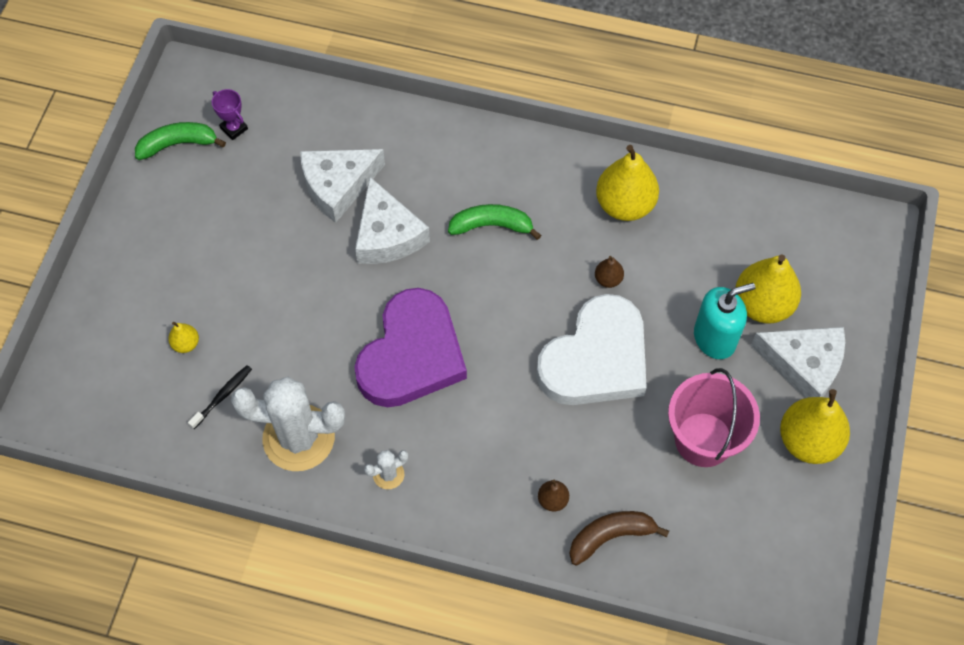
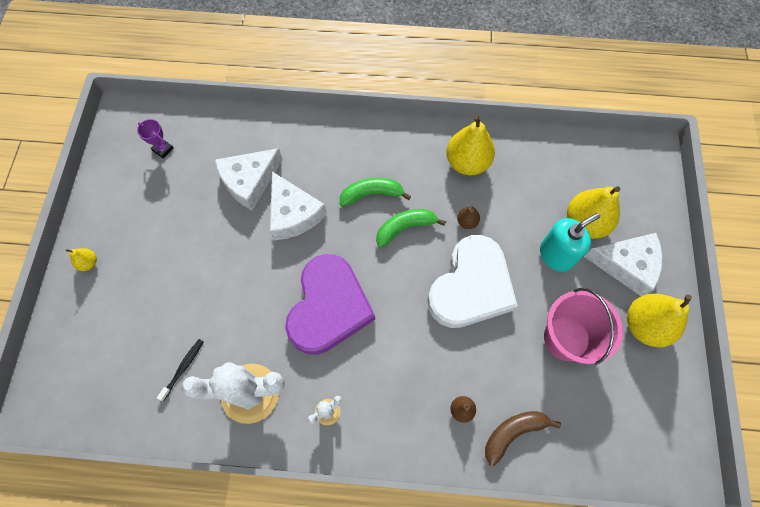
camera: 10 degrees left, 5 degrees up
(178, 144) = (121, 168): green banana -> green banana (405, 228)
(186, 344) = (147, 328): yellow pear -> yellow pear (89, 263)

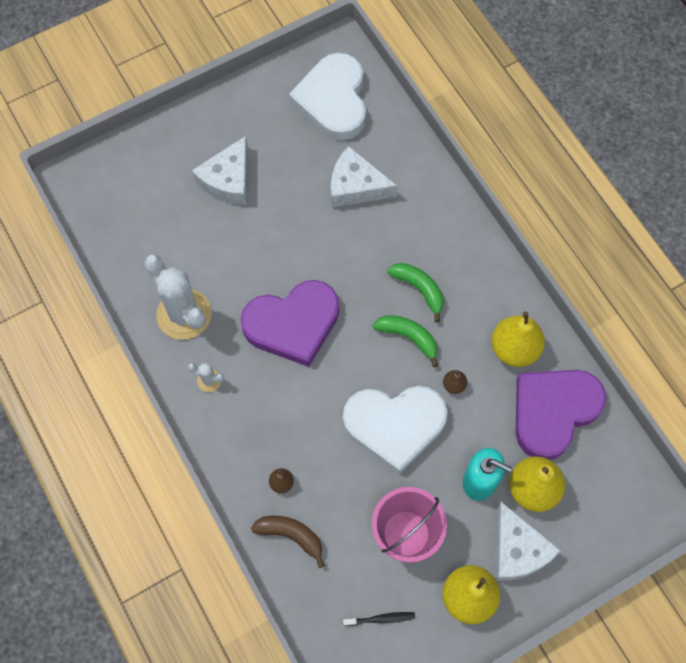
camera: 55 degrees right, 0 degrees up
(89, 263) = (200, 125): yellow pear -> none
(163, 149) = (333, 100): purple trophy -> white heart
(183, 368) = (169, 253): black toothbrush -> black toothbrush (381, 619)
(293, 214) = (353, 240): white cheese -> white cheese (228, 180)
(533, 170) = (553, 411): none -> purple heart

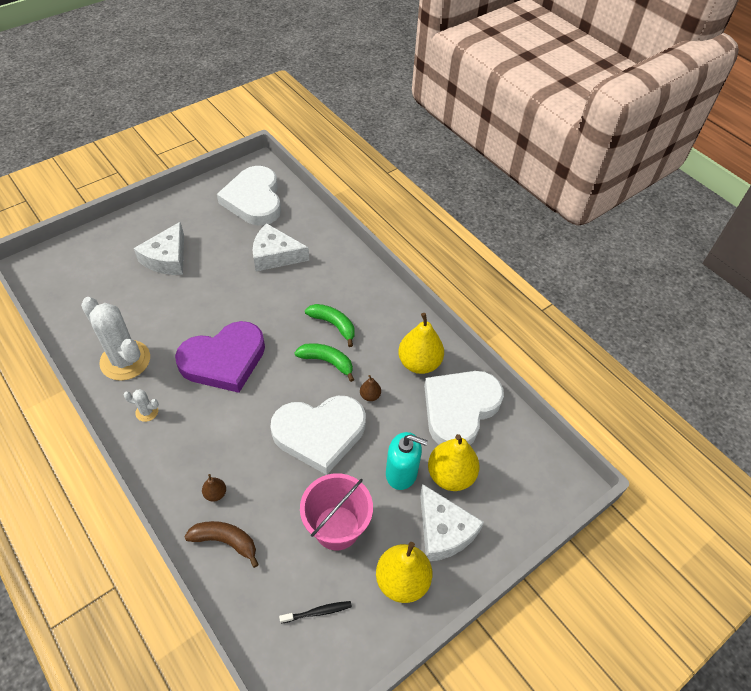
camera: 10 degrees left, 15 degrees down
(553, 411) = (459, 409): purple heart -> white heart

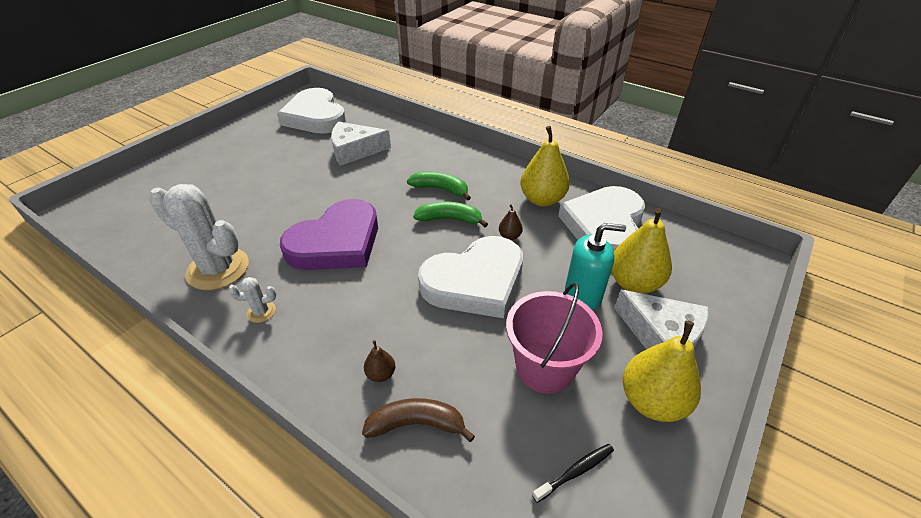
camera: 15 degrees left, 10 degrees down
(167, 258) = (240, 174): white cheese -> none

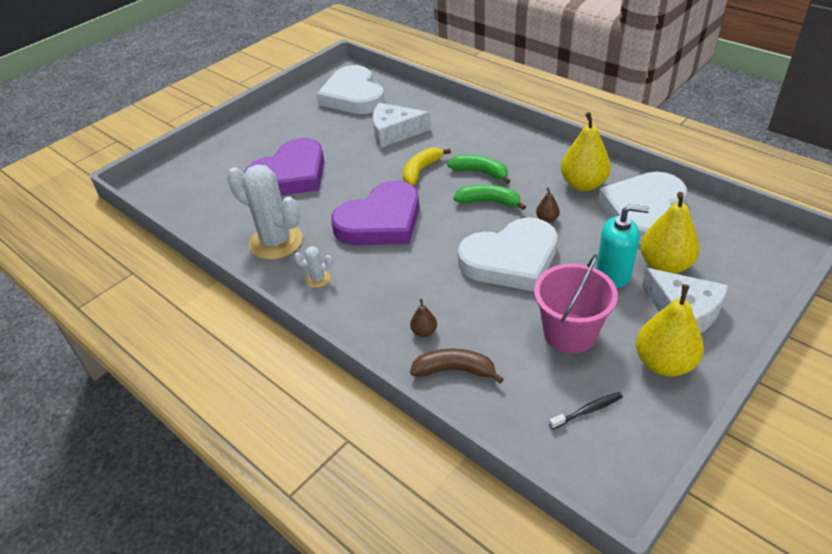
camera: 10 degrees right, 0 degrees up
(243, 194) = (290, 175): none -> purple heart
(380, 188) = (421, 171): none -> yellow banana

